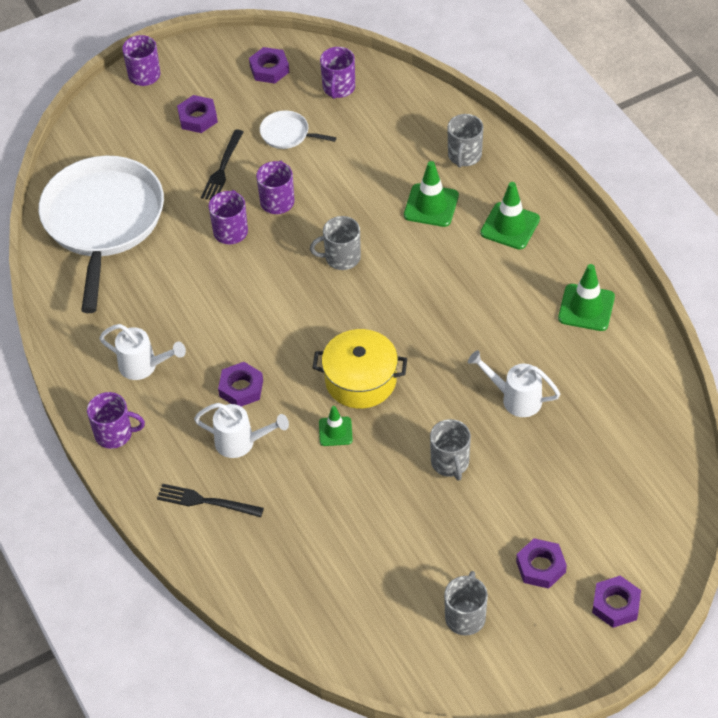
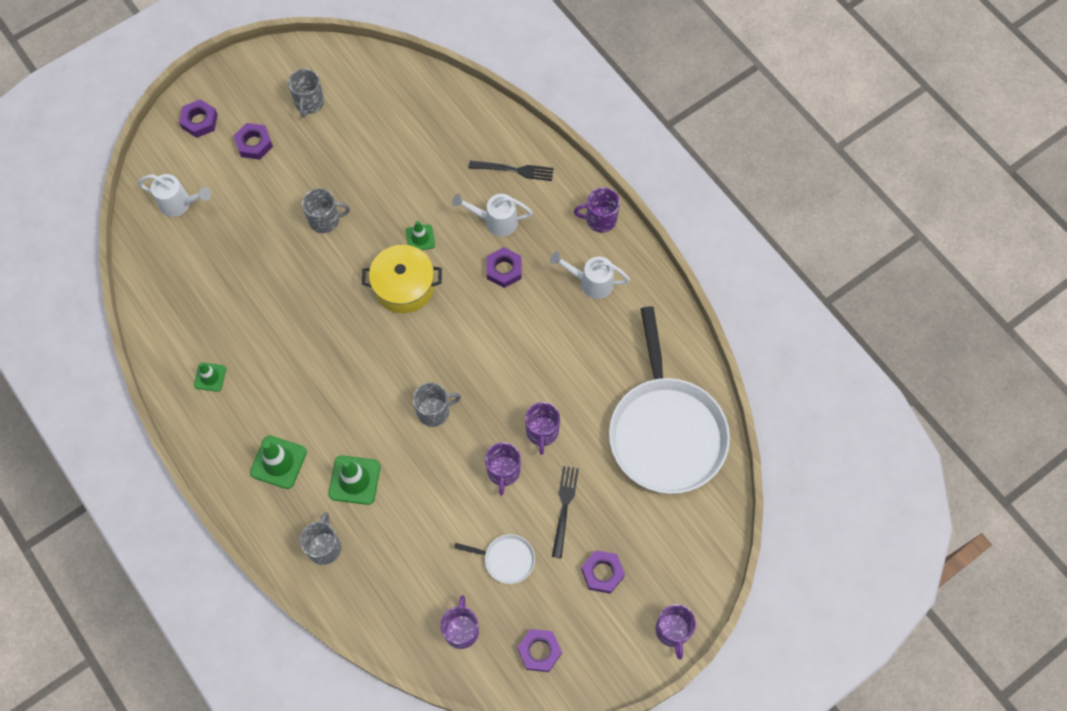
camera: 170 degrees right, 15 degrees up
(450, 462) = (325, 220): grey mug -> grey mug turned 105 degrees clockwise
(515, 399) = (273, 281): white watering can -> white watering can (179, 204)
(586, 308) = (210, 377): green traffic cone -> green traffic cone, size x0.62

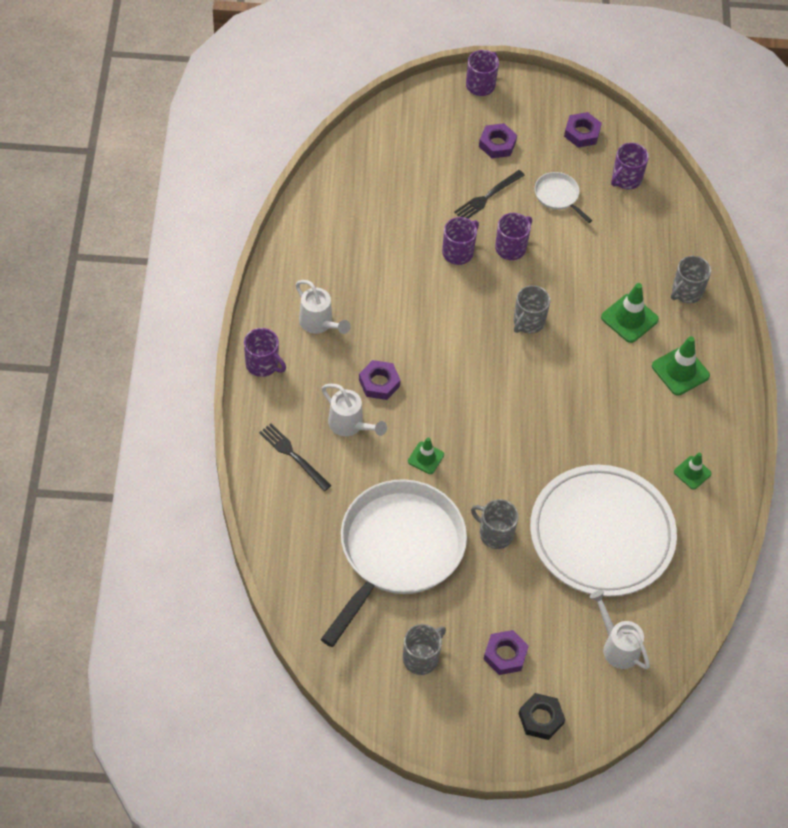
camera: 145 degrees left, 10 degrees down
(199, 121) = (541, 719): purple nut -> black nut
(247, 276) = (602, 534): none -> white plate
(404, 286) = (473, 429): yellow pot -> none
(434, 411) = (528, 322): grey mug -> grey mug turned 75 degrees counterclockwise
(666, 432) = (367, 190): white pan -> white pan (398, 550)

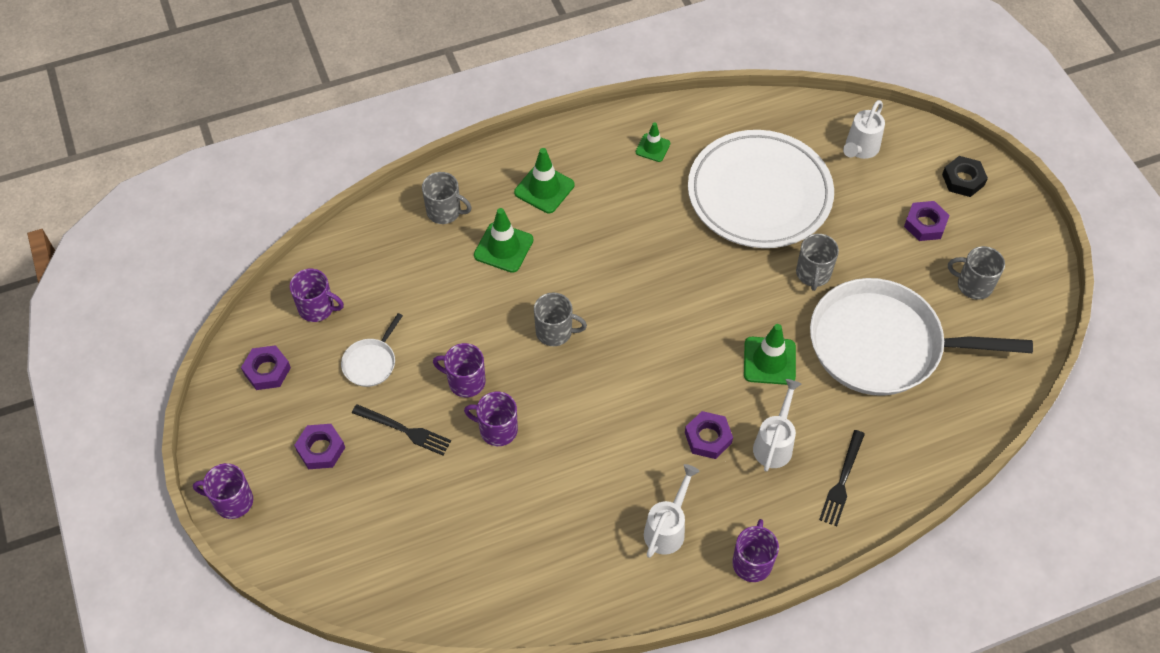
camera: 110 degrees left, 0 degrees up
(426, 458) = (769, 361): green traffic cone -> green traffic cone, size x1.61

